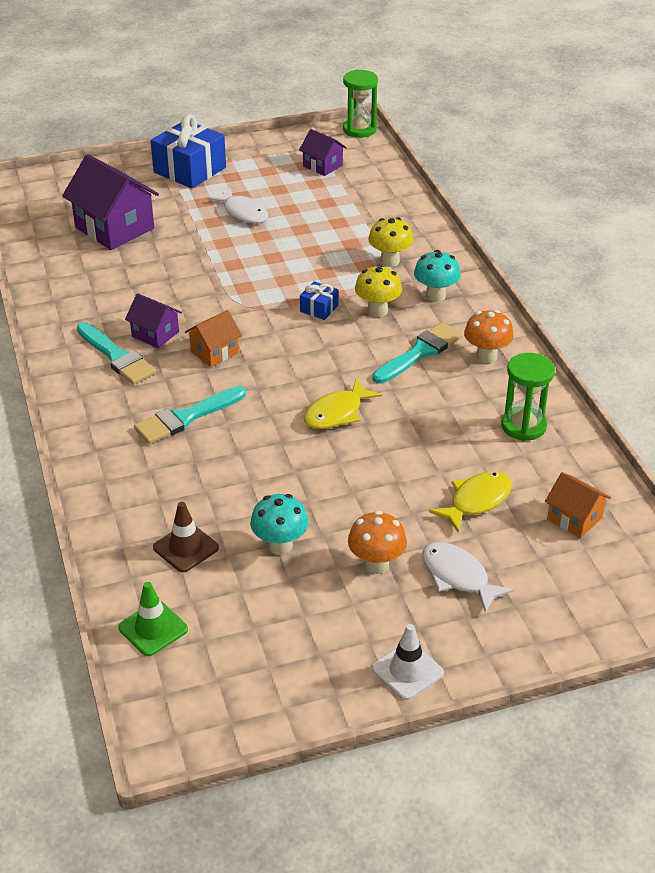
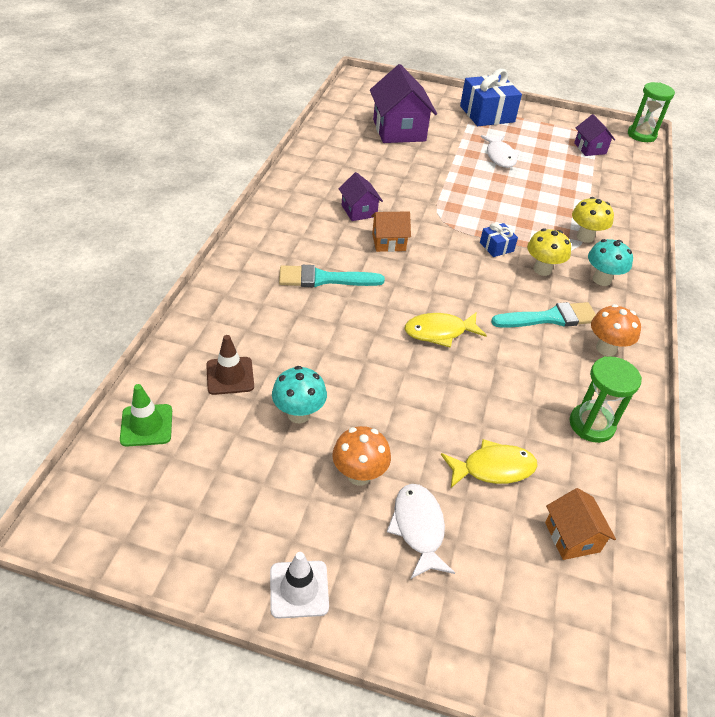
camera: 30 degrees right, 5 degrees up
(117, 357) = (318, 214): turquoise brush -> none

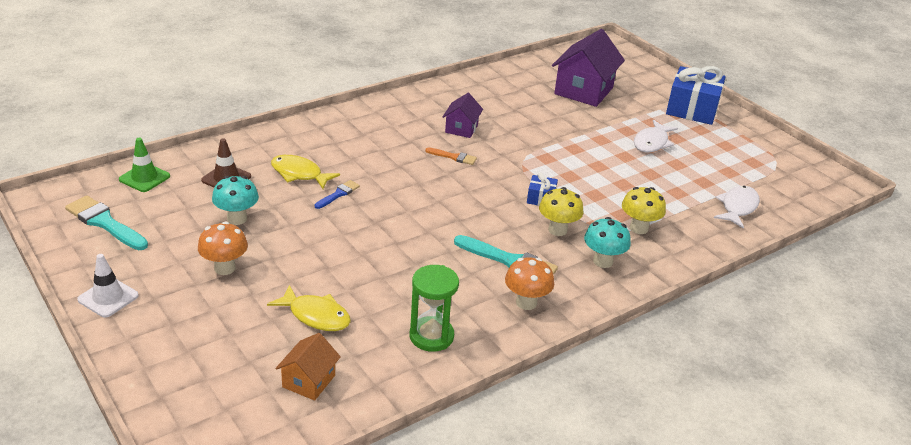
camera: 40 degrees right, 10 degrees down
(324, 279) = (369, 157): turquoise brush -> turquoise brush (105, 223)
(350, 332) = (338, 194): none -> blue brush
(388, 242) = (453, 157): orange house -> orange brush
(418, 528) = (217, 314): white fish -> white fish (737, 207)
(439, 332) = (404, 225): yellow fish -> yellow fish (299, 174)
(590, 148) = (761, 172): purple house -> none
(641, 135) = (845, 185): green hourglass -> none

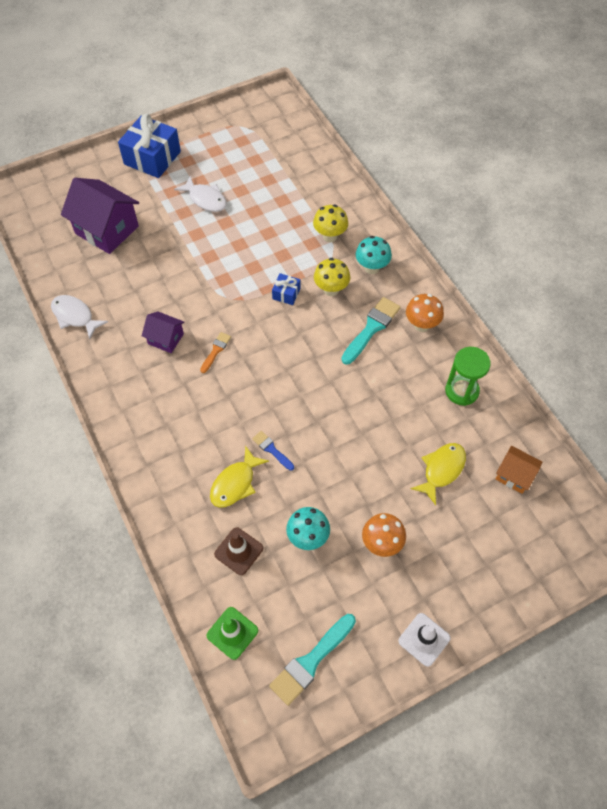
camera: 80 degrees left, 25 degrees up
(737, 207) = (304, 168): white fish -> white fish (75, 316)

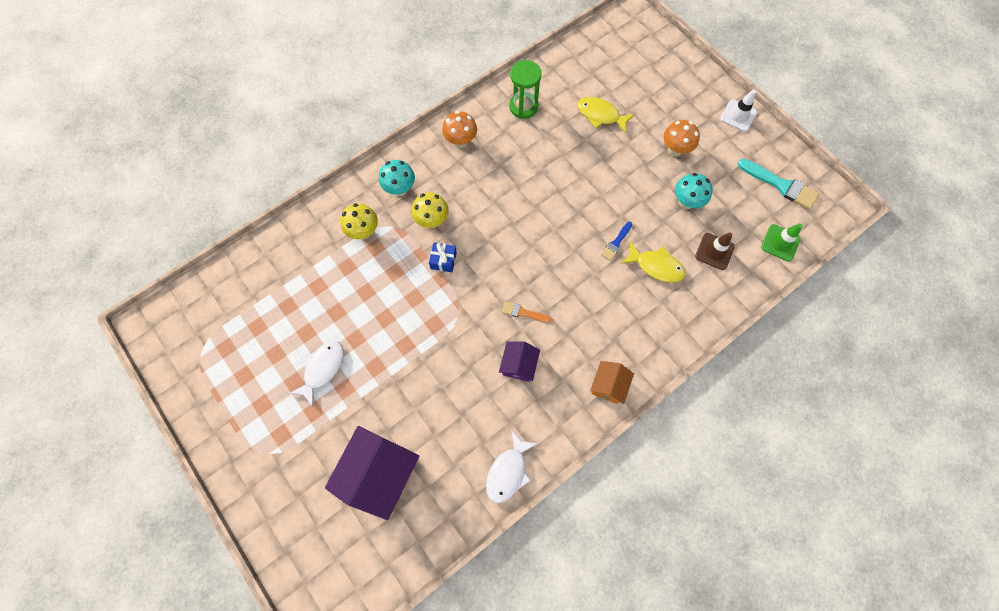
camera: 100 degrees left, 10 degrees up
(152, 158) = (258, 450): blue gift -> none
(371, 328) = (472, 181): turquoise brush -> none
(514, 475) = (592, 67): orange house -> orange house (608, 385)

